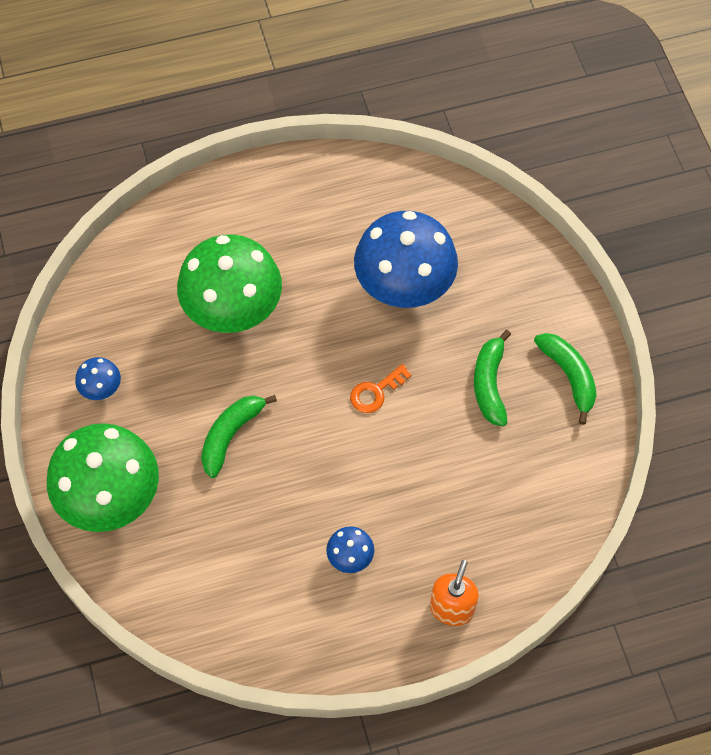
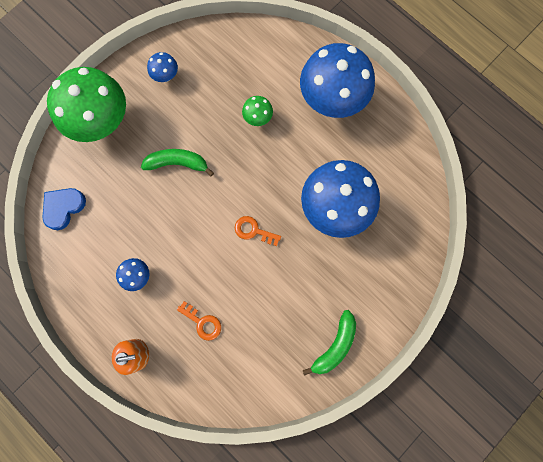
camera: 60 degrees right, 15 degrees up
(198, 607) = (63, 207): none -> blue heart
(234, 312) = (258, 118): green mushroom -> green mushroom, size x0.43
(267, 220) = (332, 100): none -> blue mushroom
(456, 510) = (202, 322): none -> orange key
(489, 384) = (299, 297): green banana -> none

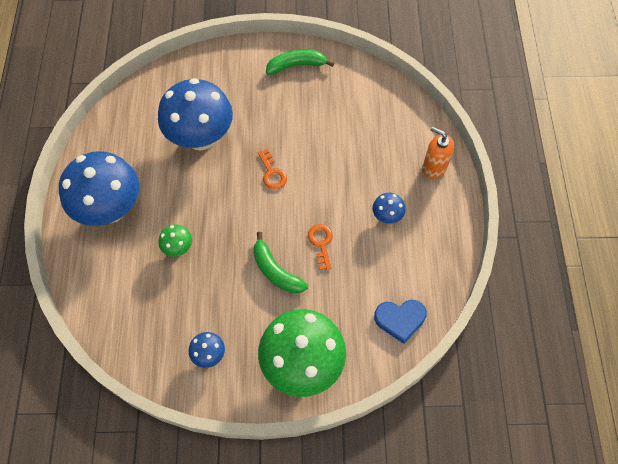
camera: 135 degrees left, 15 degrees down
(202, 322) = (369, 148): orange key -> orange key (321, 243)

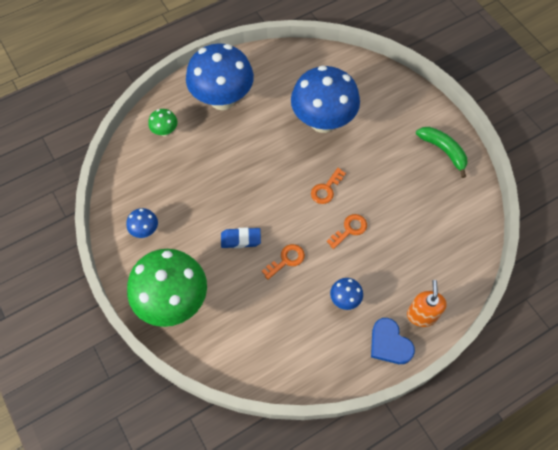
camera: 60 degrees right, 0 degrees up
(178, 248) = (218, 161): green mushroom -> green mushroom (165, 131)
(276, 271) = (240, 239): green banana -> blue eraser
(324, 176) = (349, 229): none -> orange key
(400, 319) = (254, 359): blue heart -> blue heart (389, 343)

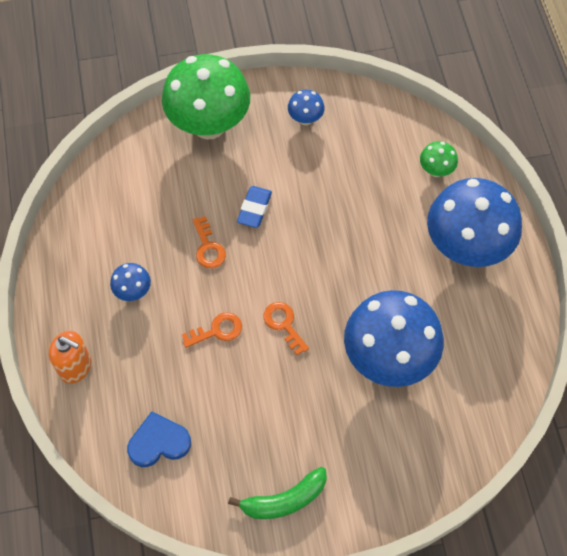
camera: 110 degrees right, 0 degrees up
(349, 229) = (217, 330): orange key -> orange key turned 90 degrees counterclockwise
(389, 343) = (61, 318): blue heart -> blue heart (159, 442)

